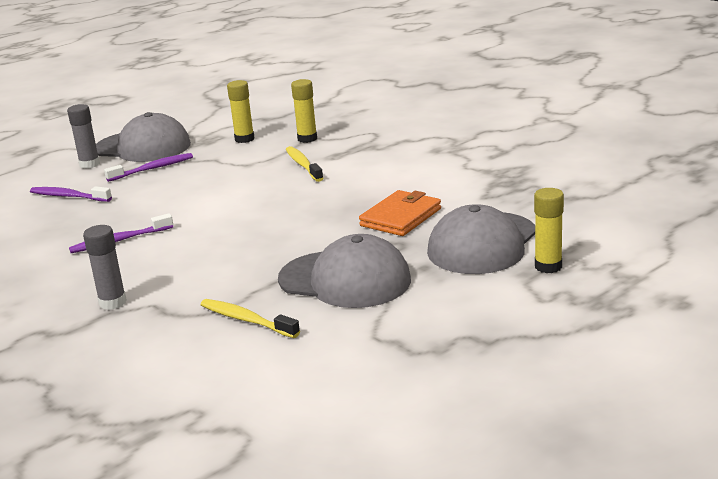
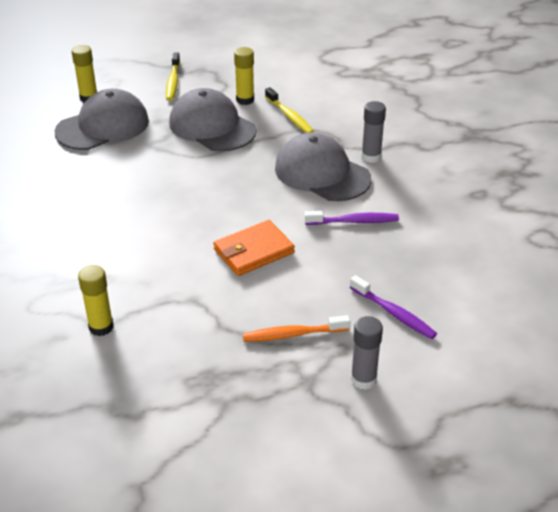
camera: 160 degrees left, 15 degrees up
(143, 147) = (289, 397): grey cap -> grey cap (322, 173)
(153, 169) = (293, 334): purple toothbrush -> orange toothbrush
(244, 139) = (165, 360): yellow glue stick -> yellow glue stick (245, 100)
(303, 165) = (142, 274): yellow toothbrush -> yellow toothbrush (173, 82)
(400, 217) = (127, 169): orange wallet -> orange wallet (253, 251)

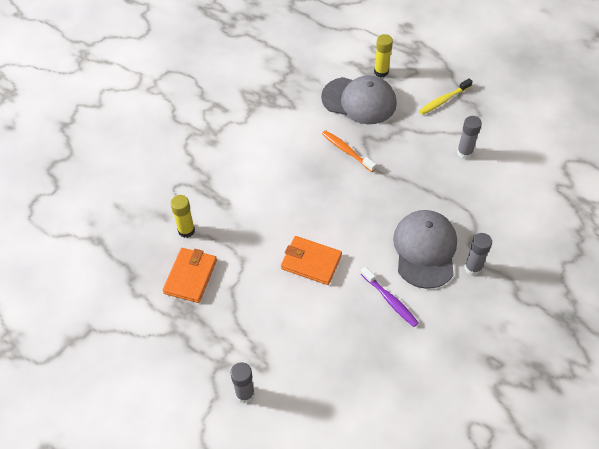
camera: 55 degrees right, 15 degrees up
(167, 353) = (190, 276): none -> orange wallet
(212, 126) = (415, 155): grey cap -> none
(245, 100) = (464, 153): yellow glue stick -> grey glue stick
(290, 116) = (471, 190): yellow toothbrush -> none
(293, 334) = (254, 331): orange toothbrush -> orange toothbrush (346, 151)
(394, 313) = (317, 378): purple toothbrush -> none

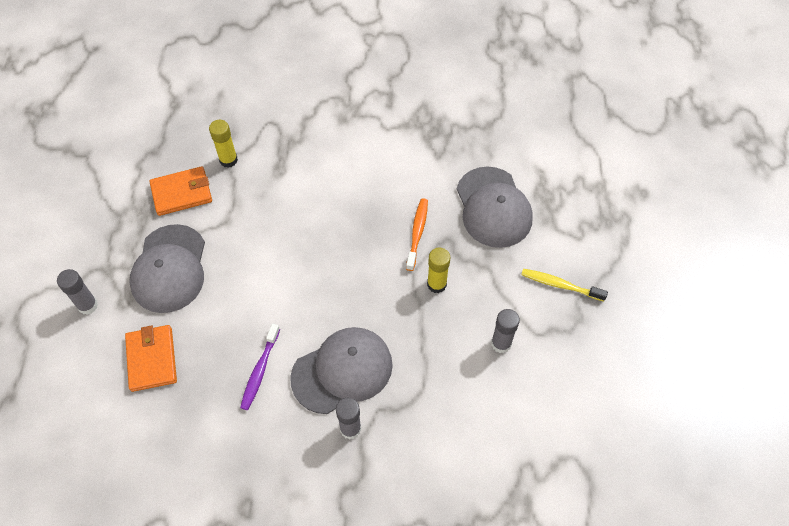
camera: 55 degrees right, 5 degrees up
(256, 318) = (169, 269): none -> grey cap
(311, 262) = (260, 278): orange wallet -> orange wallet (151, 359)
(381, 72) = (550, 205): yellow glue stick -> yellow glue stick (436, 284)

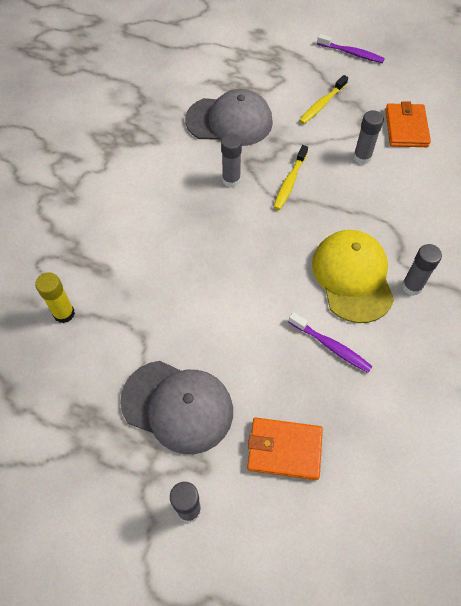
camera: 70 degrees left, 0 degrees up
(182, 193) = (83, 371): orange wallet -> orange wallet (406, 128)
(342, 371) = (352, 277): grey cap -> yellow cap
(417, 233) = (231, 180): orange toothbrush -> grey glue stick
(436, 284) = (289, 182): yellow glue stick -> yellow toothbrush
(659, 295) = (351, 53): none -> purple toothbrush

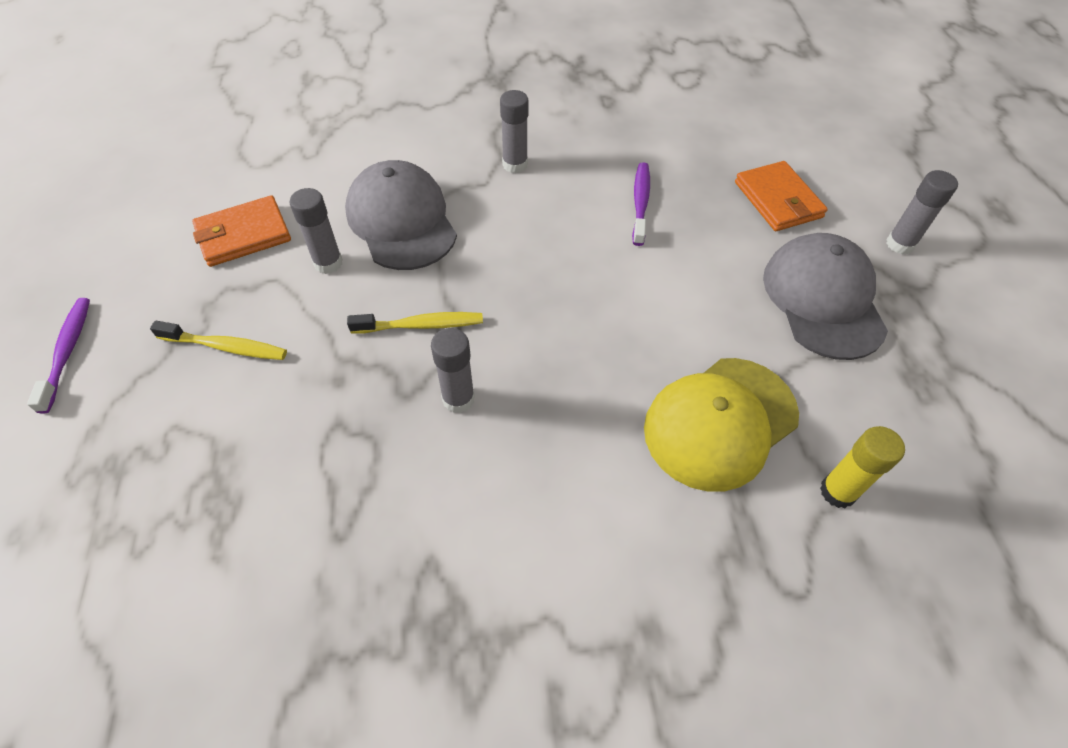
camera: 120 degrees left, 5 degrees down
(229, 121) = (322, 463): grey cap -> grey cap (401, 220)
(352, 277) = (537, 213): yellow cap -> yellow cap (720, 422)

